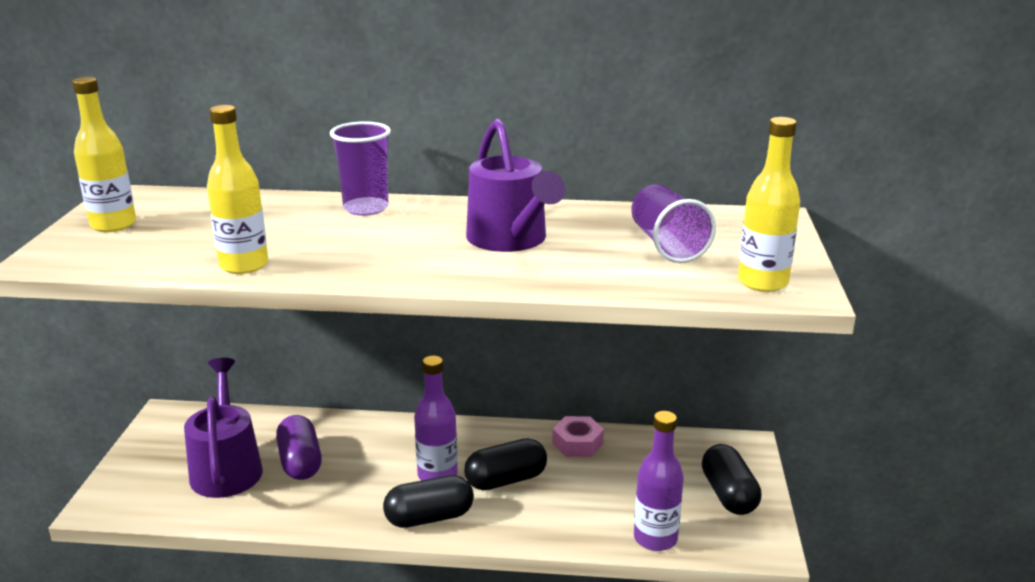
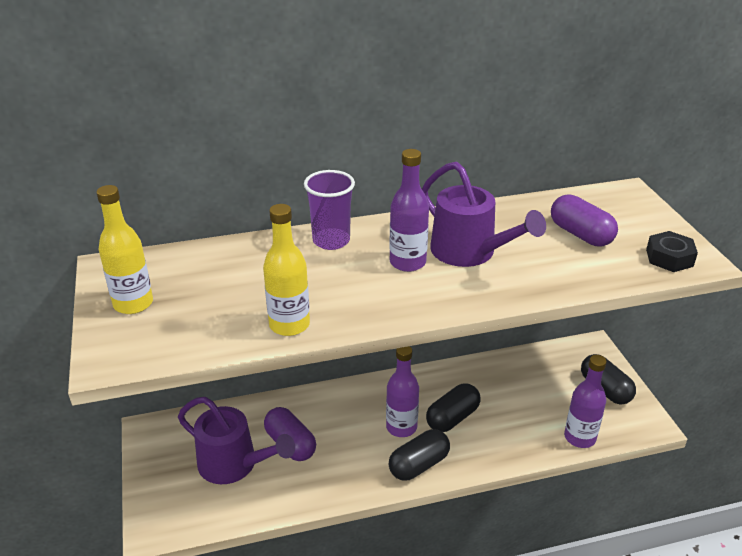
camera: 20 degrees left, 10 degrees up
(227, 467) = (234, 464): purple watering can -> purple watering can turned 150 degrees clockwise
(429, 237) = (407, 262): none -> purple bottle
(577, 443) = (482, 373): pink nut -> none
(667, 245) = (580, 234): purple cup -> purple capsule
(762, 282) = (669, 258): yellow bottle -> black nut

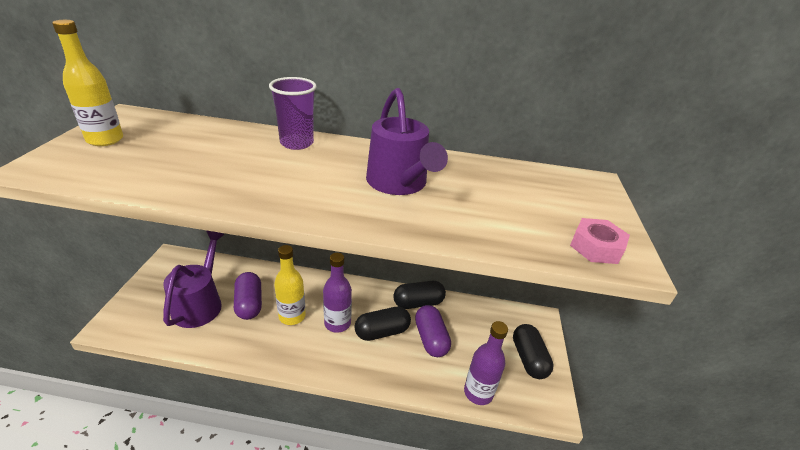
camera: 20 degrees right, 0 degrees up
(234, 464) = (200, 303): purple watering can -> purple watering can turned 135 degrees counterclockwise
(289, 325) = (188, 188): yellow bottle -> yellow bottle (292, 316)
(407, 262) = (338, 175): purple bottle -> none
(419, 465) = (327, 359): black capsule -> black capsule (418, 303)
(580, 234) = (518, 200): purple capsule -> purple capsule (431, 338)
(669, 258) = (596, 247): black nut -> pink nut

